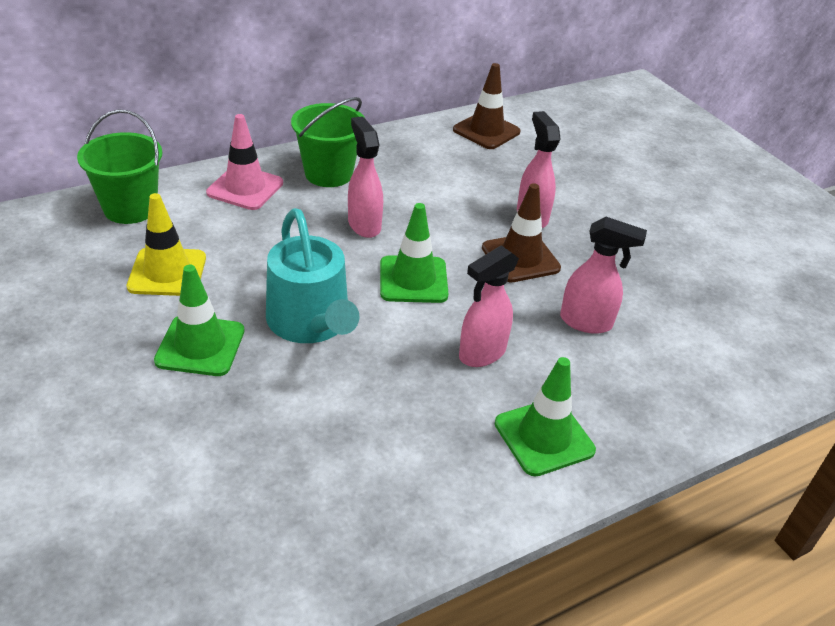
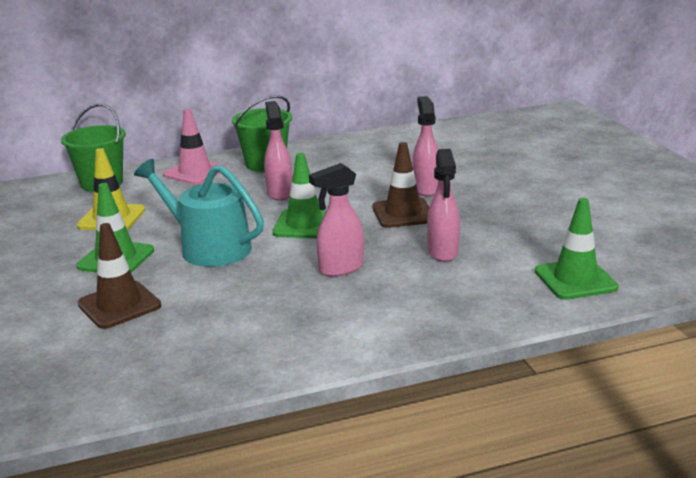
camera: 15 degrees right, 15 degrees down
(311, 322) = (209, 247): turquoise watering can -> turquoise watering can turned 135 degrees clockwise
(486, 131) = (411, 139): brown traffic cone -> brown traffic cone (119, 305)
(544, 437) = (370, 319): green traffic cone -> green traffic cone (575, 279)
(586, 322) = (443, 252): pink spray bottle -> pink spray bottle turned 60 degrees clockwise

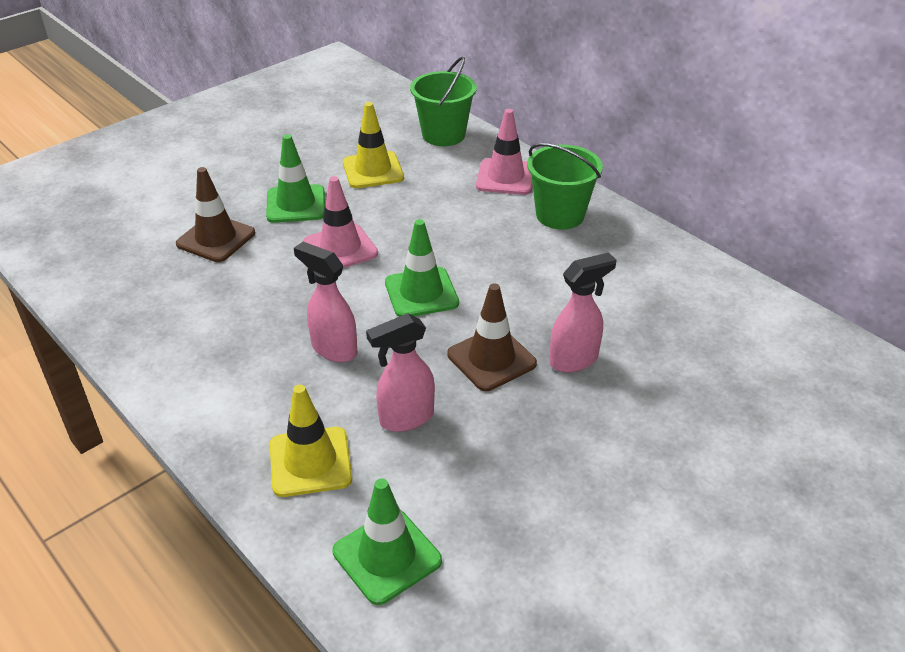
camera: 65 degrees right, 15 degrees up
(209, 247) = (340, 248): turquoise watering can -> pink traffic cone
(280, 193) = (490, 250): pink spray bottle -> none
(466, 295) = (310, 462): none -> yellow traffic cone

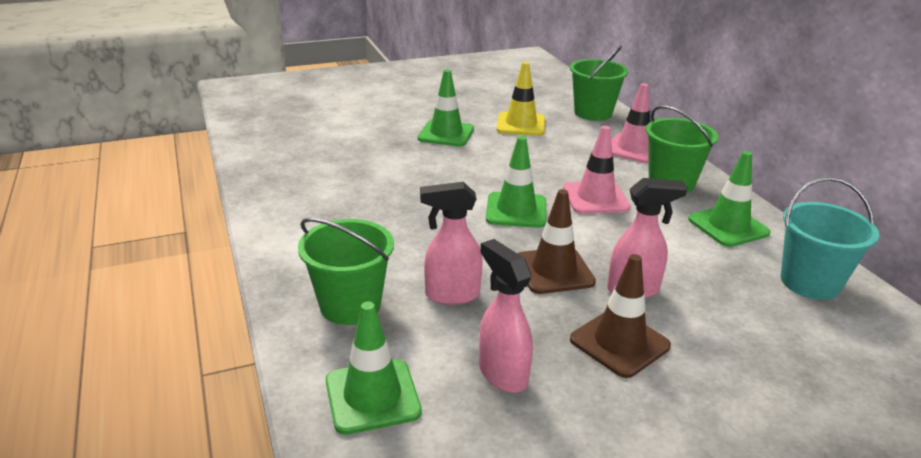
camera: 20 degrees right, 10 degrees down
(216, 239) = (371, 143): brown traffic cone -> brown traffic cone (619, 343)
(310, 462) = (350, 305): yellow traffic cone -> green bucket
(333, 349) = (418, 232): pink spray bottle -> pink spray bottle (502, 374)
(340, 248) = (465, 167): pink traffic cone -> pink traffic cone (595, 198)
(632, 257) = (728, 226): none -> green traffic cone
(723, 305) = (810, 282): none -> turquoise bucket

